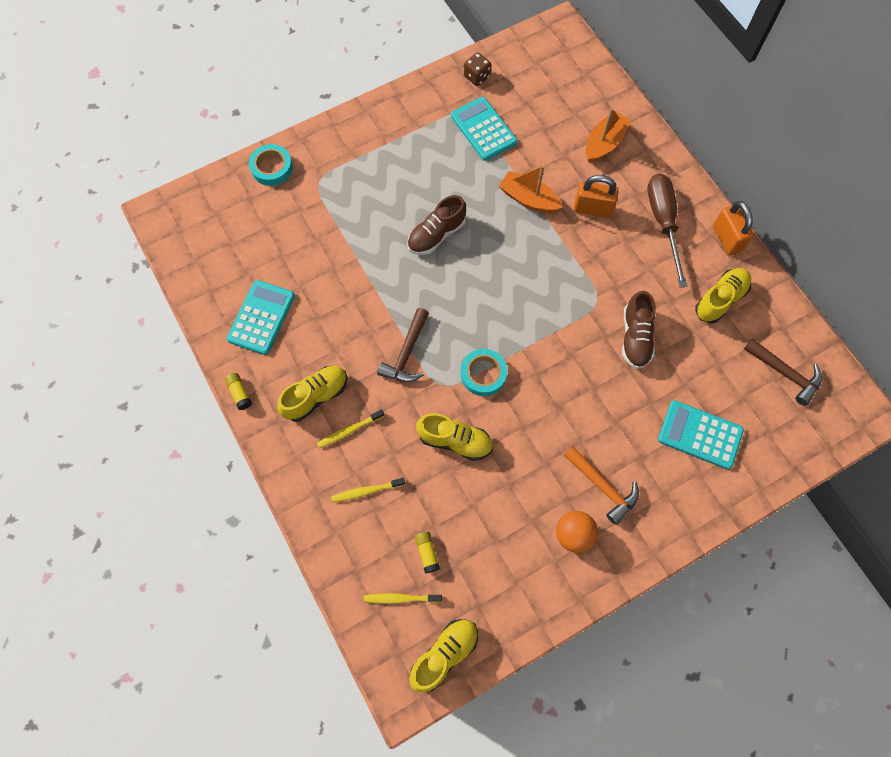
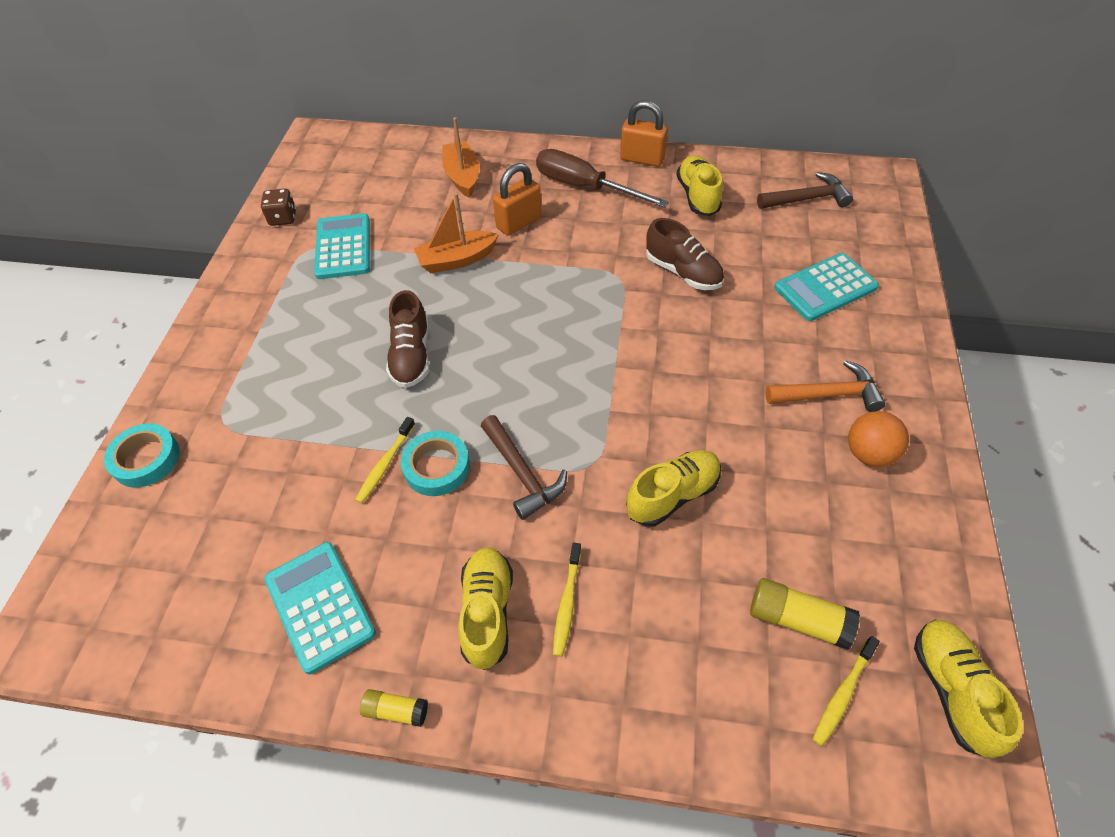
camera: 50 degrees left, 15 degrees down
(366, 491) = (665, 637): yellow toothbrush -> yellow toothbrush (385, 464)
(427, 553) = (798, 619): yellow glue stick -> yellow glue stick, size x1.64
(483, 129) = (343, 247): turquoise calculator -> turquoise calculator turned 75 degrees clockwise
(483, 374) = (613, 417): turquoise tape -> turquoise tape (437, 467)

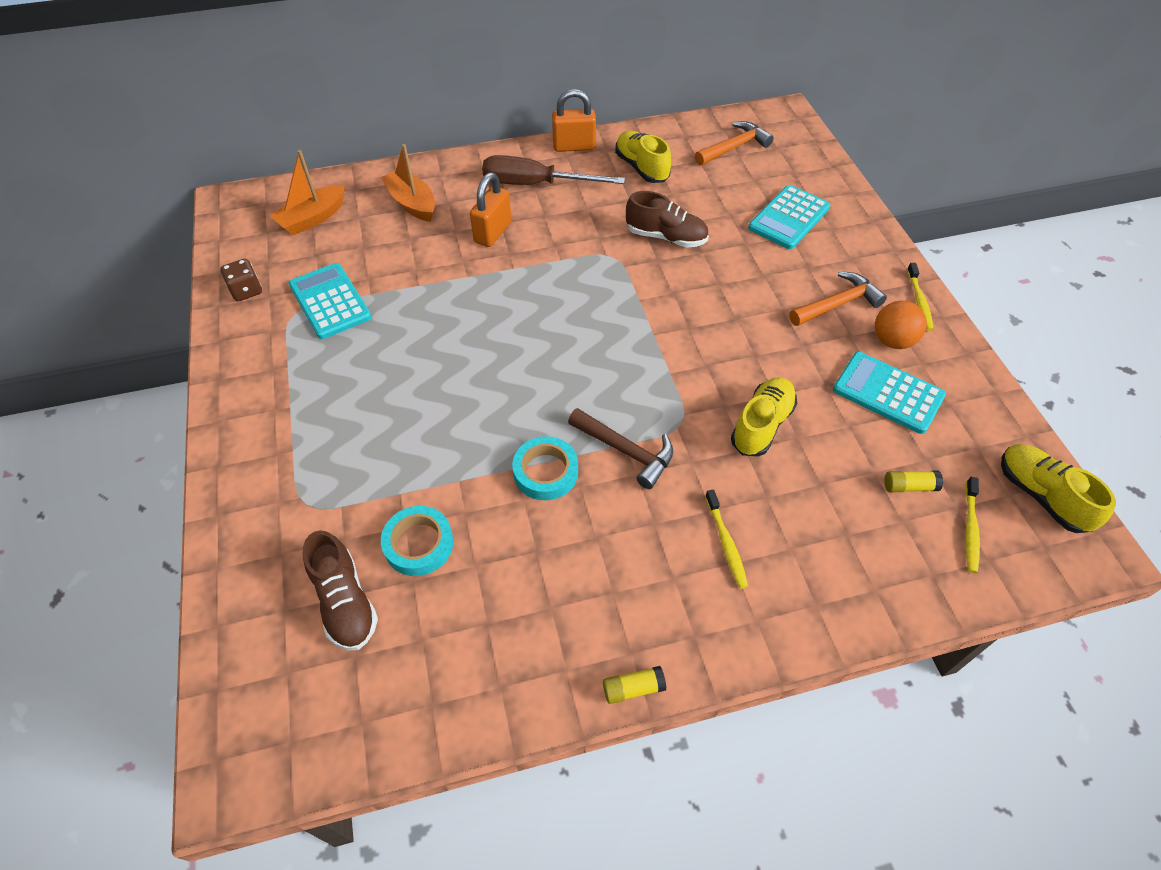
camera: 25 degrees left, 0 degrees up
(146, 459) = (245, 566): turquoise tape -> turquoise tape (419, 544)
(319, 606) = (509, 631): turquoise calculator -> turquoise calculator (888, 393)
(385, 464) = (496, 486): yellow toothbrush -> yellow toothbrush (919, 301)
(411, 356) = (462, 382): brown shoe -> brown shoe (345, 602)
(457, 260) = (453, 282): orange boat -> orange boat (313, 218)
(487, 612) = (664, 576): yellow shoe -> none
(798, 619) = (909, 486): yellow glue stick -> yellow glue stick, size x0.61
(807, 199) = (734, 147): brown hammer -> orange hammer

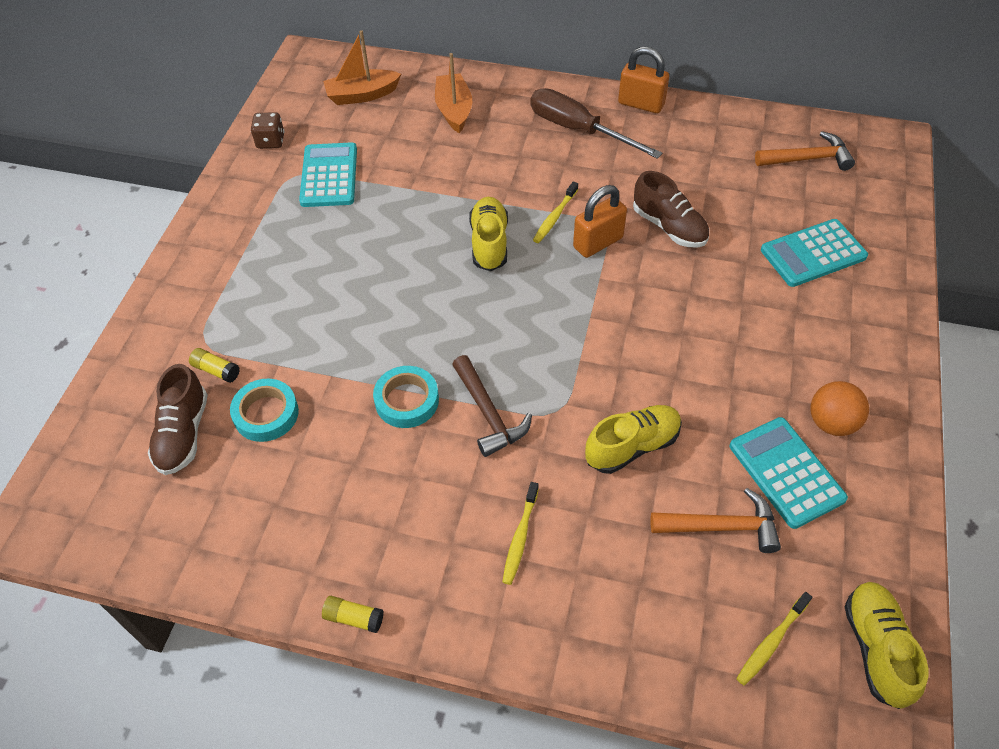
camera: 30 degrees right, 0 degrees up
(493, 232) = (507, 163): orange padlock -> orange padlock (598, 242)
(641, 168) = (694, 148): yellow shoe -> yellow shoe (489, 243)
(837, 304) = (800, 362): orange hammer -> orange hammer (722, 527)
(909, 486) = (738, 572): yellow glue stick -> yellow glue stick (216, 370)
(919, 301) = (894, 395): yellow toothbrush -> yellow toothbrush (554, 217)

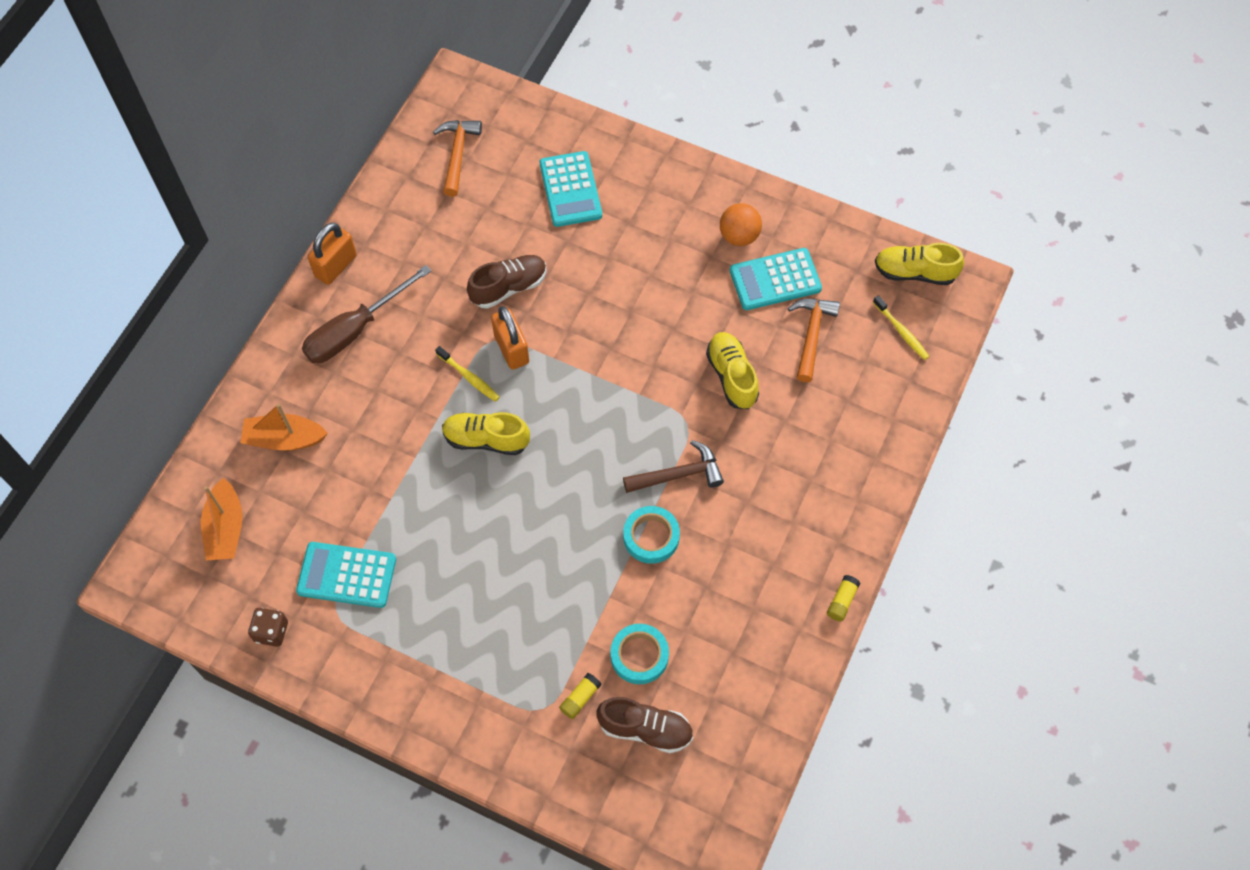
camera: 80 degrees left, 10 degrees up
(520, 537) = (796, 473): yellow toothbrush -> none

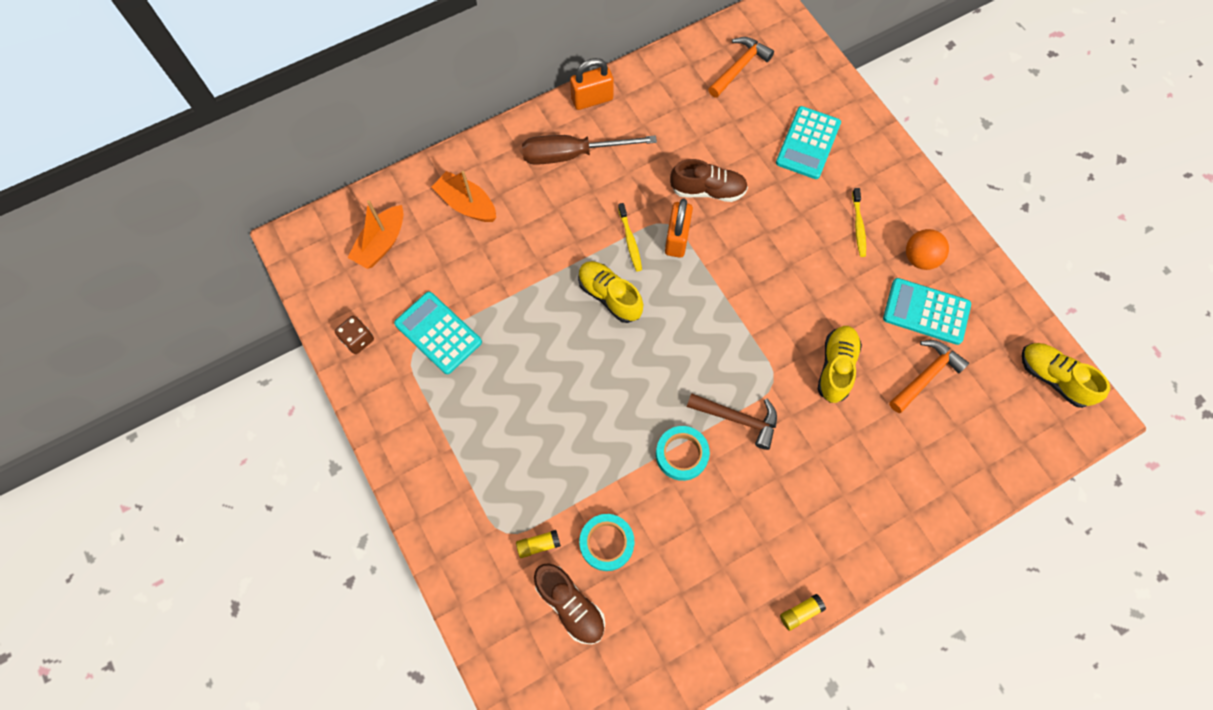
camera: 35 degrees right, 5 degrees up
(901, 331) = (1007, 420): yellow toothbrush -> yellow toothbrush (858, 226)

